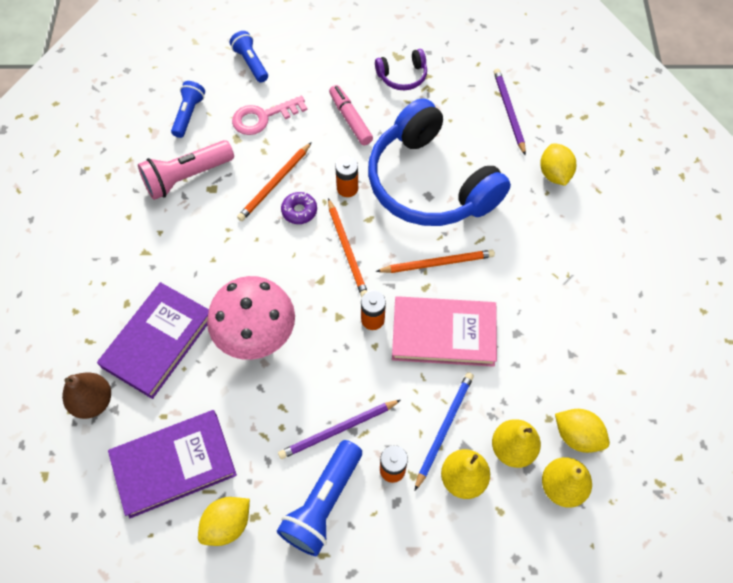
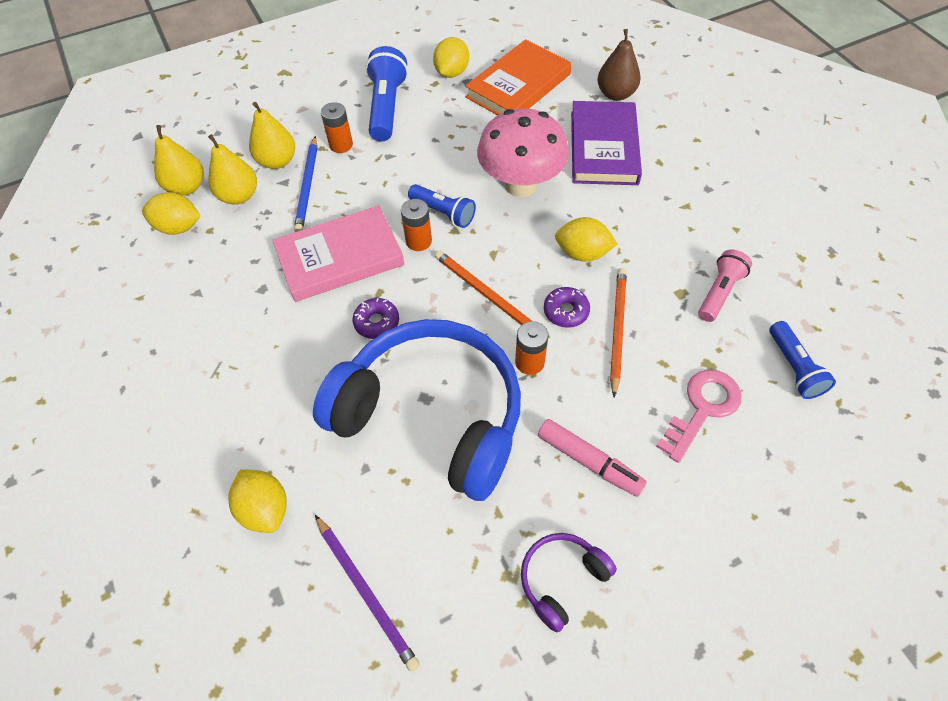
camera: 155 degrees right, 5 degrees down
(174, 464) = (518, 86): purple book -> orange book
(187, 177) = (719, 292): pink flashlight -> pink flashlight, size x0.64
(251, 63) = (793, 488): blue flashlight -> blue flashlight (443, 213)
(254, 249) = (582, 253): none -> yellow lemon
(338, 430) = (401, 151): purple pencil -> none
(437, 263) = (377, 322): orange pencil -> purple donut

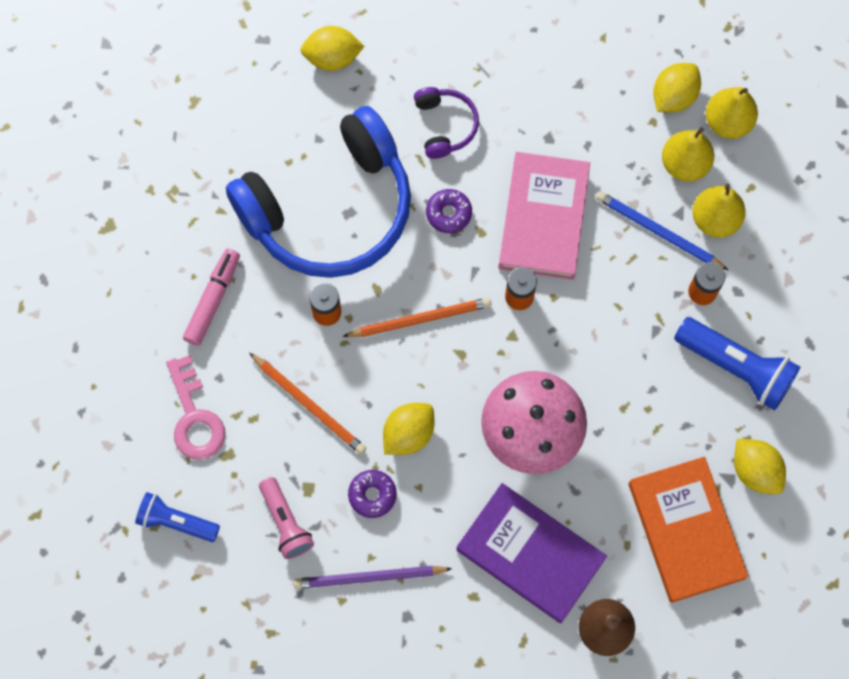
camera: 120 degrees right, 15 degrees up
(366, 592) = (226, 95): purple pencil -> purple pencil (369, 577)
(443, 213) = (541, 339): blue flashlight -> none
(562, 579) = (146, 224): purple headphones -> purple headphones (445, 125)
(566, 311) = (356, 375): purple donut -> purple donut (372, 495)
(589, 461) = (213, 300): pink marker -> pink marker turned 135 degrees clockwise

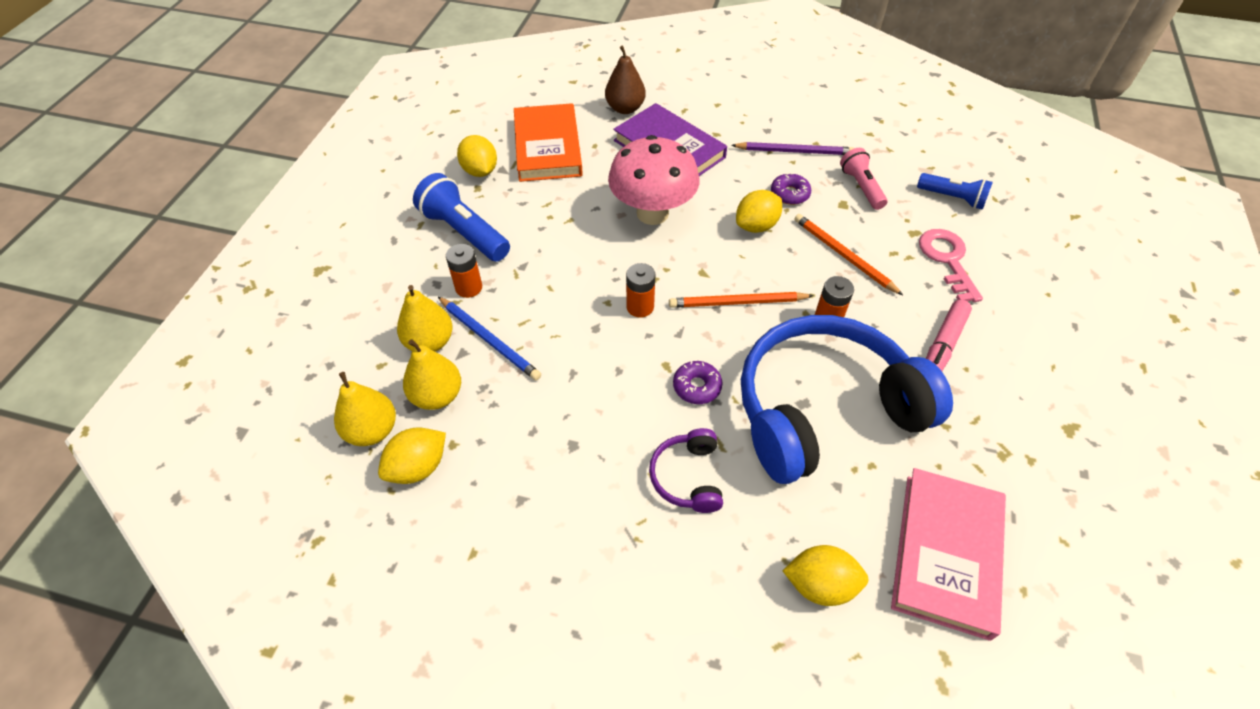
camera: 170 degrees left, 20 degrees down
(543, 218) = (599, 368): pink book -> pink book (946, 553)

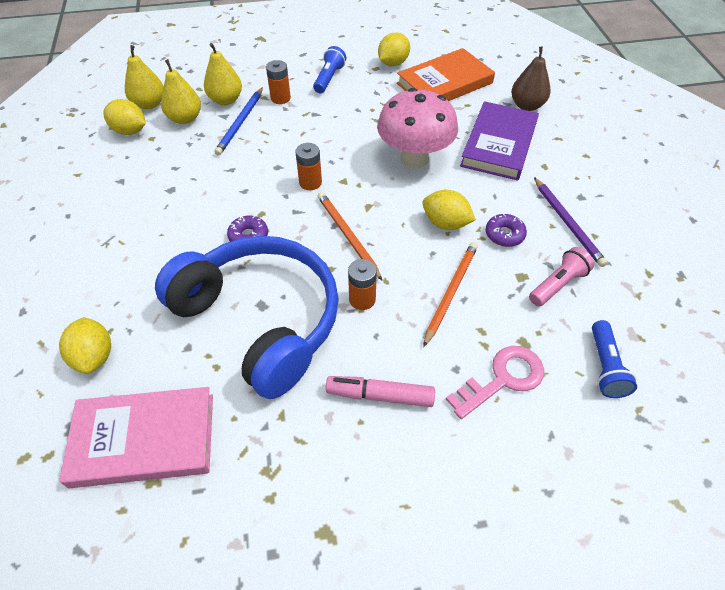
camera: 65 degrees right, 0 degrees up
(464, 232) = (329, 78): blue flashlight -> blue flashlight, size x0.64
(687, 477) = (164, 255): purple headphones -> none

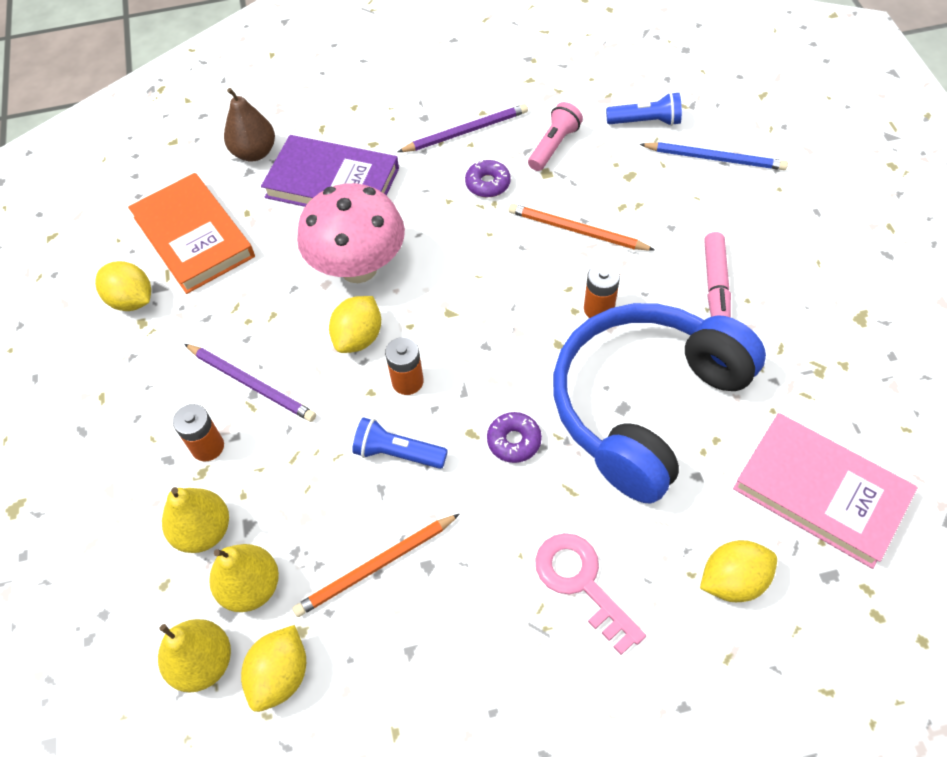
camera: 90 degrees left, 5 degrees up
(144, 439) = (820, 492): pink book -> pink book turned 45 degrees counterclockwise
(240, 123) = (269, 496): blue pencil -> blue pencil (715, 158)
(322, 113) = (252, 384): none -> purple pencil
(329, 78) = (161, 383): blue flashlight -> blue flashlight (397, 453)
(347, 235) = (502, 330): orange pencil -> orange pencil (375, 567)
(445, 223) = (474, 235): yellow lemon -> yellow lemon (359, 337)
(502, 379) = (675, 193): pink key -> pink key (582, 583)
(557, 284) = (553, 146): pink flashlight -> pink flashlight turned 75 degrees clockwise

